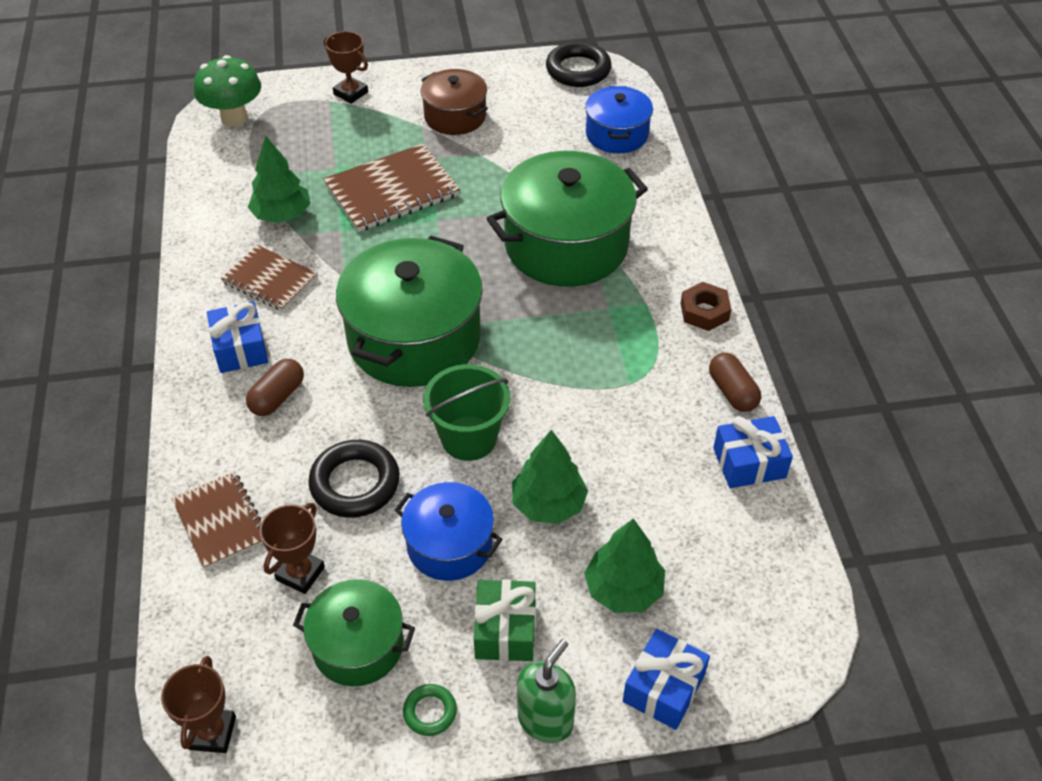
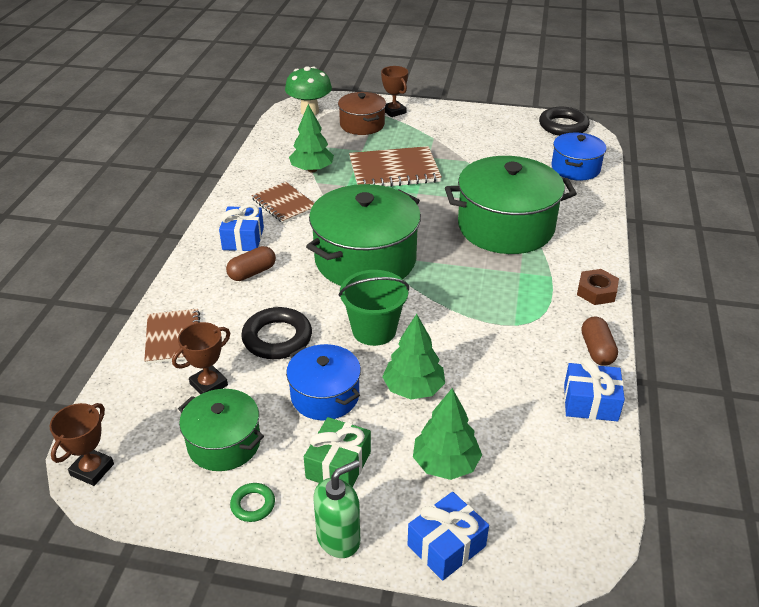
camera: 20 degrees right, 10 degrees down
(455, 116) = (460, 137): brown pot -> brown pot (362, 125)

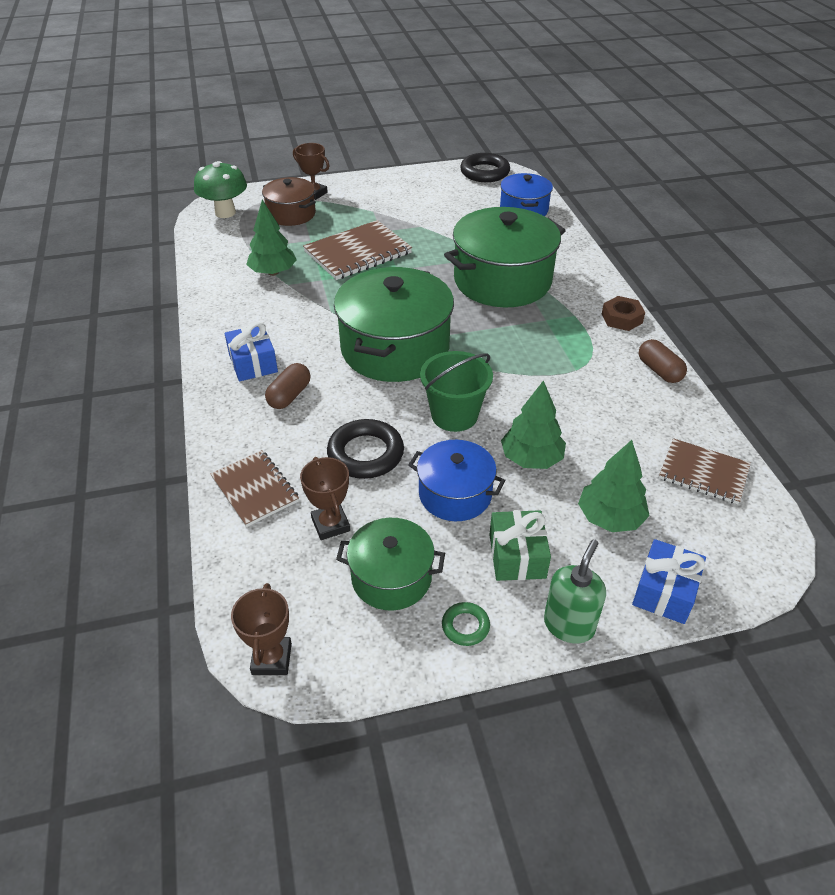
camera: 25 degrees left, 5 degrees up
(209, 384) = (330, 524): brown trophy -> brown trophy turned 45 degrees counterclockwise
(284, 204) = (270, 315): brown notebook -> brown notebook (703, 473)
(590, 402) = (687, 419): blue gift -> none

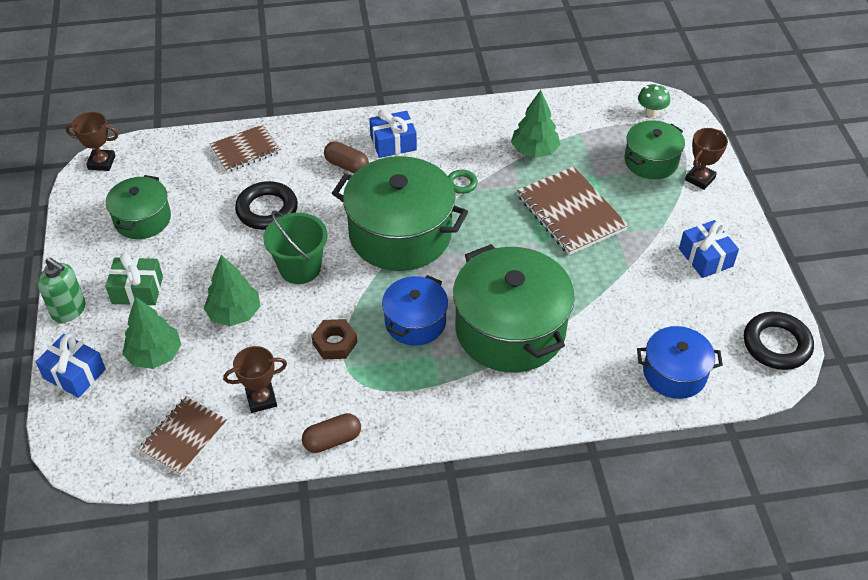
camera: 95 degrees right, 5 degrees up
(225, 212) = (651, 112): green mushroom -> green mushroom, size x0.59
(291, 214) = (651, 161): brown pot -> green pot
(330, 524) = (200, 189): brown trophy -> brown trophy (261, 399)
(404, 194) = (705, 257): none -> blue gift
(455, 494) = (209, 260): blue pot -> blue pot (415, 322)
(465, 626) = (89, 254): green ring -> green ring (461, 184)
(621, 318) = (428, 427): brown nut -> brown nut (334, 343)

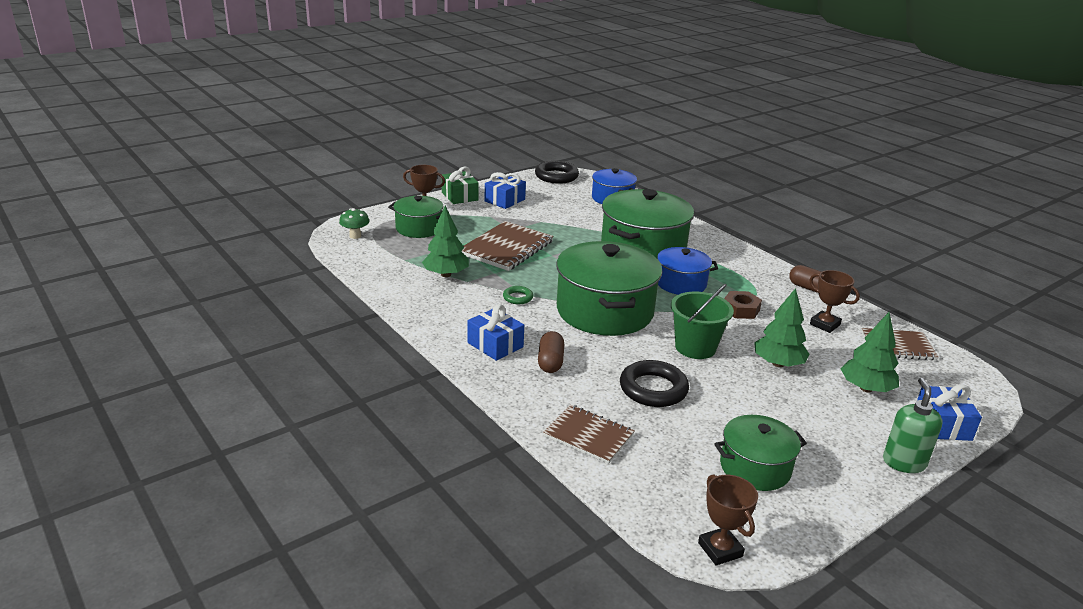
camera: 120 degrees left, 20 degrees down
(137, 290) = (829, 429): green gift -> green gift (460, 196)

